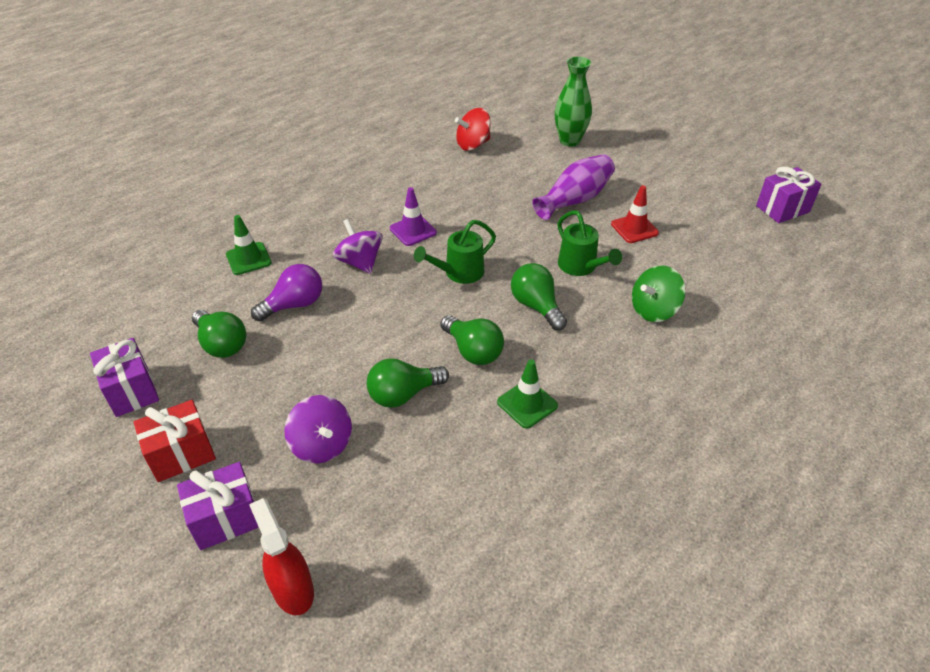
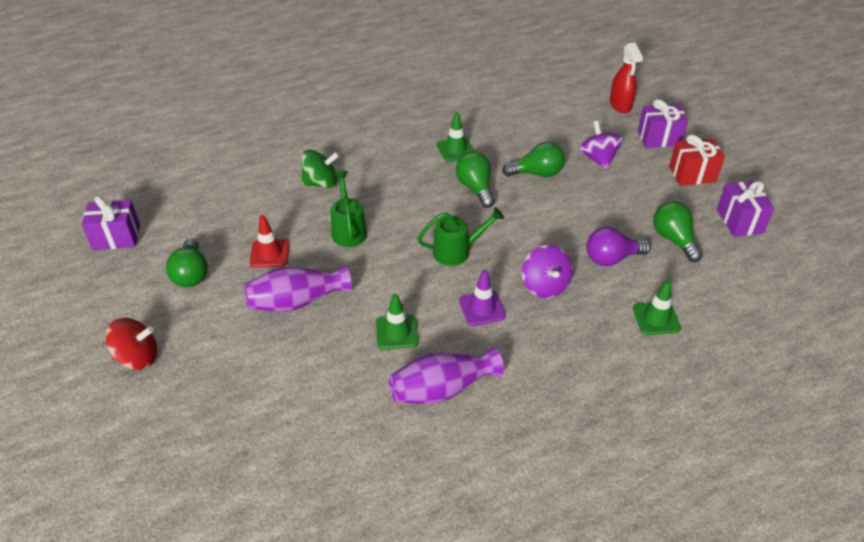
camera: 160 degrees left, 0 degrees up
(421, 174) = (442, 389): none -> purple vase
(473, 144) = (354, 425): red spinning top -> red spinning top (137, 357)
(477, 198) = (397, 332): none -> green traffic cone
(536, 306) = (408, 207): green light bulb -> green light bulb (191, 274)
(569, 141) = (230, 394): green vase -> none

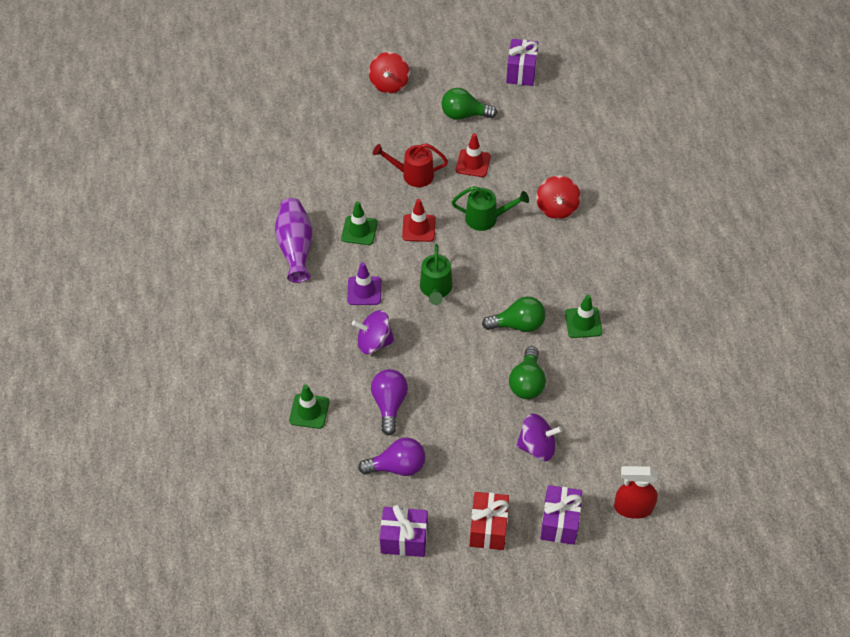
camera: 105 degrees right, 10 degrees up
(297, 301) = (413, 175): purple vase -> red watering can
(321, 183) = (556, 208): green spinning top -> red spinning top
(377, 280) = (418, 228): none -> red traffic cone
(673, 239) = (397, 466): green light bulb -> purple light bulb

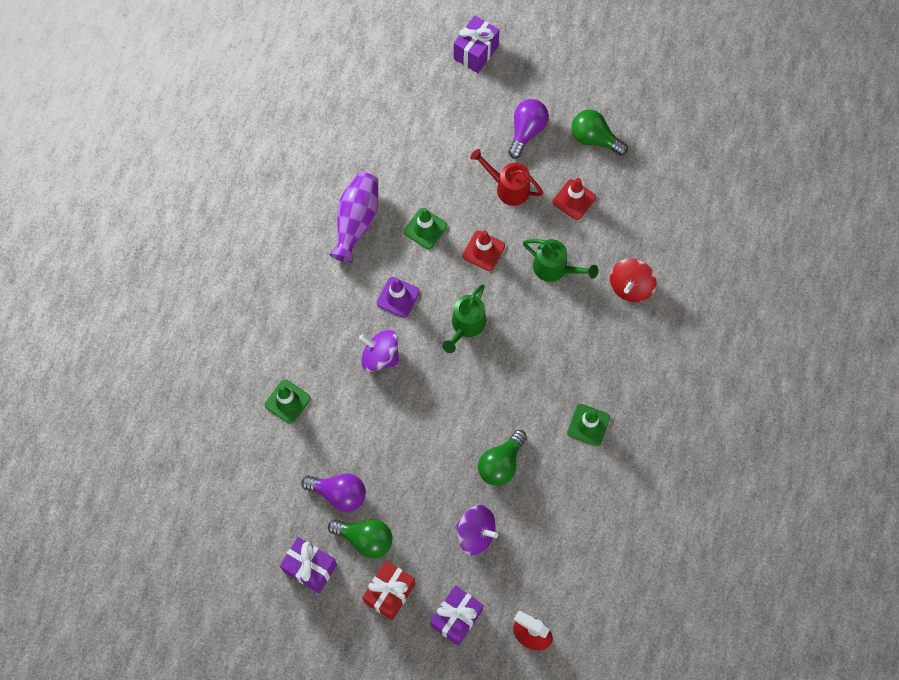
camera: 25 degrees right, 15 degrees up
(389, 84) = (537, 70): red spinning top -> none
(389, 404) = (363, 428): purple light bulb -> purple light bulb (526, 131)
(518, 324) = (524, 399): green light bulb -> green light bulb (365, 539)
(521, 72) = (679, 112): purple gift -> purple gift (476, 52)

